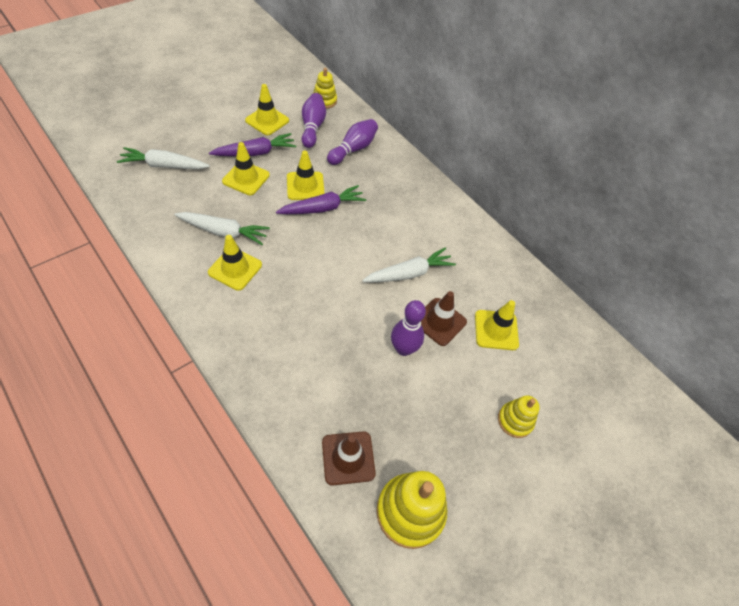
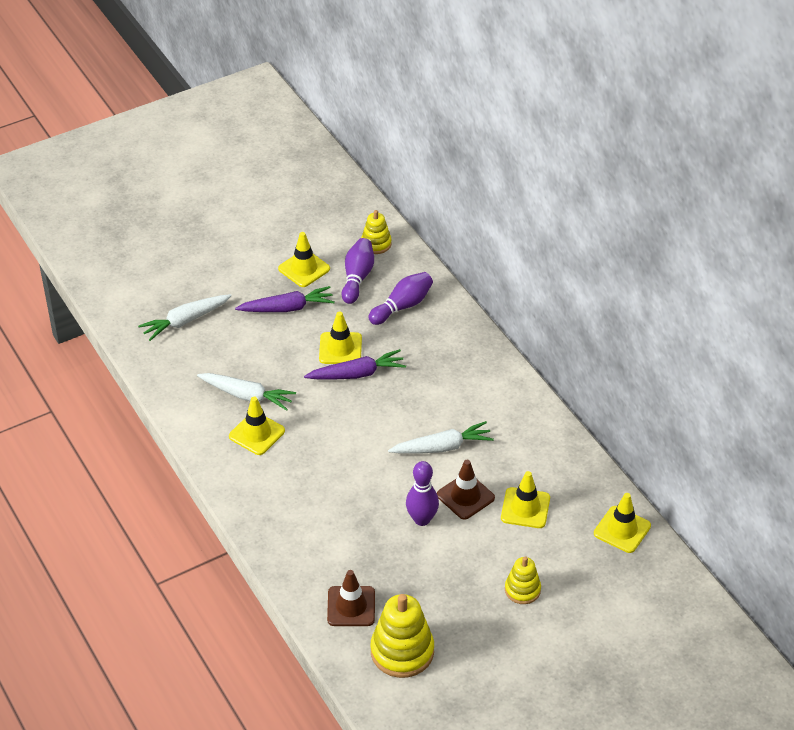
camera: 15 degrees right, 10 degrees down
(164, 165) = (185, 321): white carrot -> white carrot turned 45 degrees counterclockwise
(246, 178) = (274, 338): yellow traffic cone -> yellow traffic cone (622, 530)

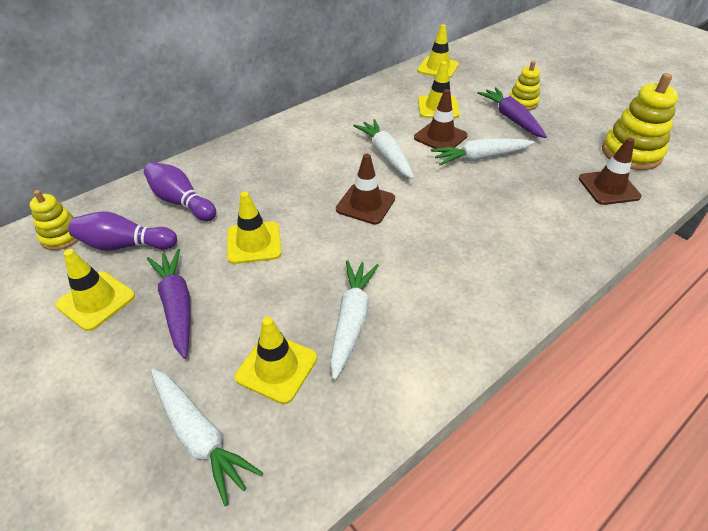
camera: 100 degrees left, 0 degrees up
(257, 433) = (415, 298): yellow traffic cone -> yellow traffic cone (276, 367)
(357, 374) = (295, 223): purple carrot -> purple carrot (511, 119)
(371, 421) = (365, 204): none -> brown traffic cone
(422, 519) = (480, 158): purple bowling pin -> white carrot

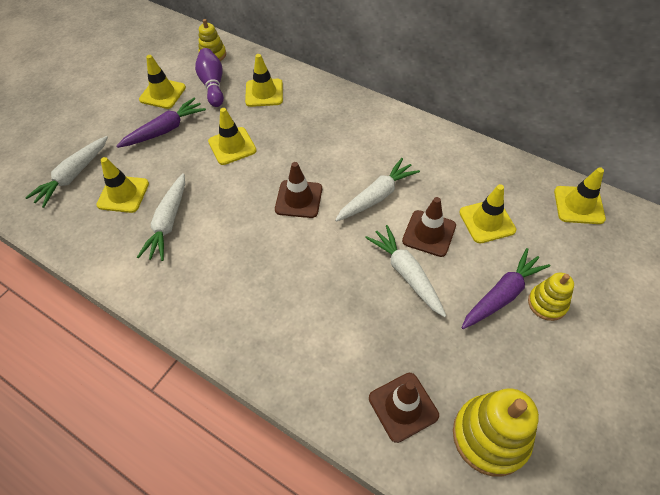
camera: 75 degrees right, 10 degrees up
(181, 202) = (264, 93): purple bowling pin -> yellow traffic cone
(352, 320) = (168, 222): white carrot -> white carrot turned 105 degrees clockwise

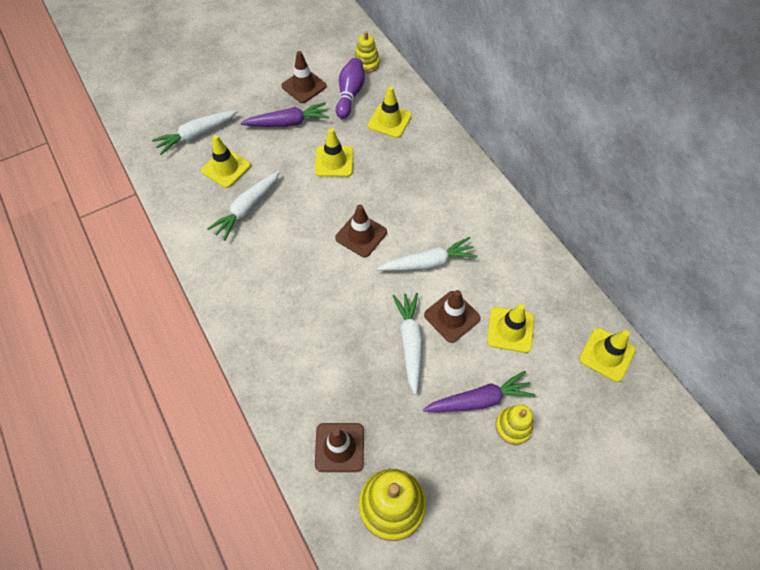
camera: 25 degrees right, 5 degrees up
(162, 93) = (304, 86): yellow traffic cone -> brown traffic cone

